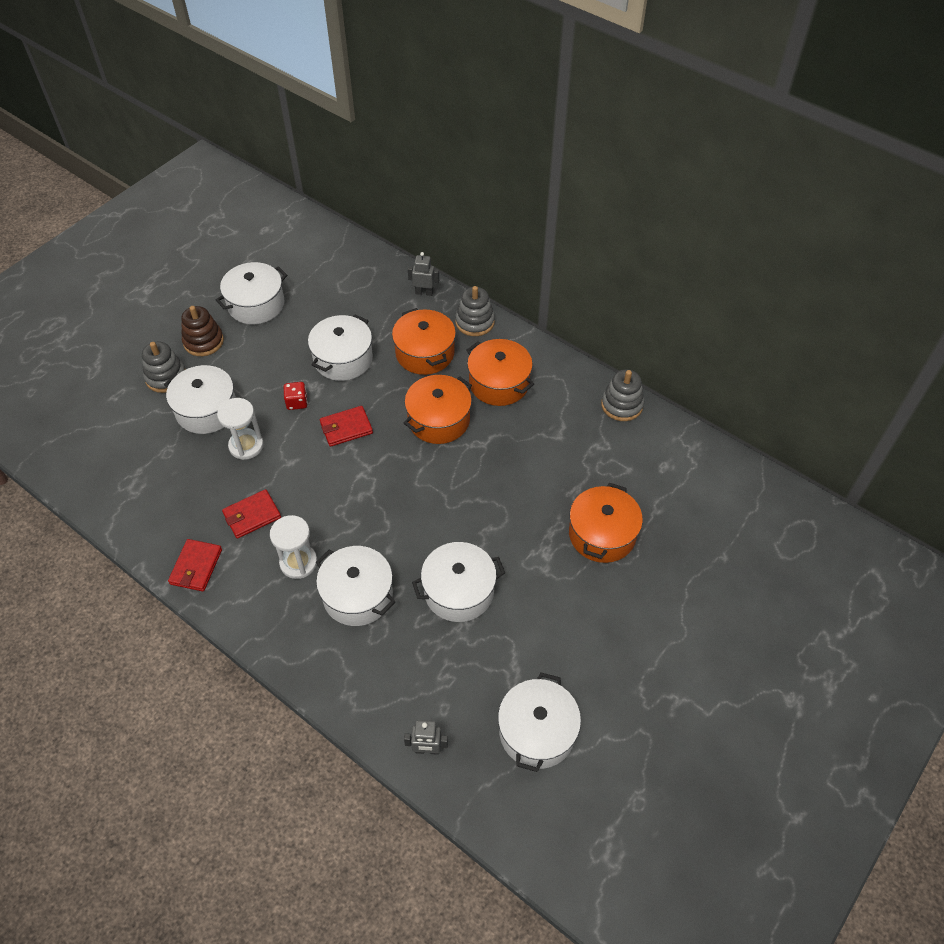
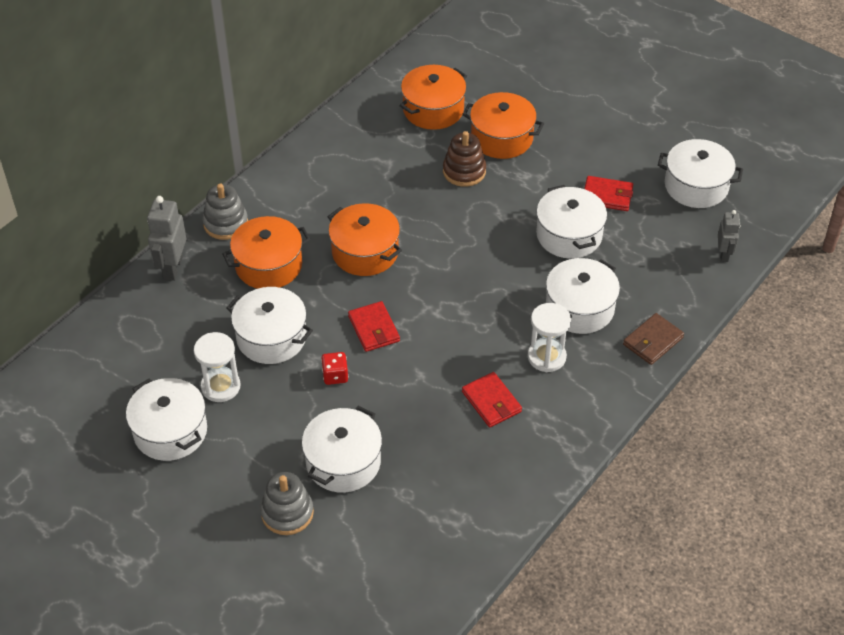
camera: 90 degrees left, 5 degrees down
(196, 567) = (558, 444): red wallet -> red wallet (607, 196)
(203, 341) = (230, 480): brown stacking toy -> brown stacking toy (464, 171)
(246, 446) = (397, 417): white hourglass -> white hourglass (220, 386)
(308, 660) = (652, 341): none -> brown wallet
(424, 292) = (172, 268): grey robot -> grey robot, size x1.59
(499, 383) = (317, 205): orange pot -> orange pot (433, 109)
(622, 405) = (351, 116): grey stacking toy -> none

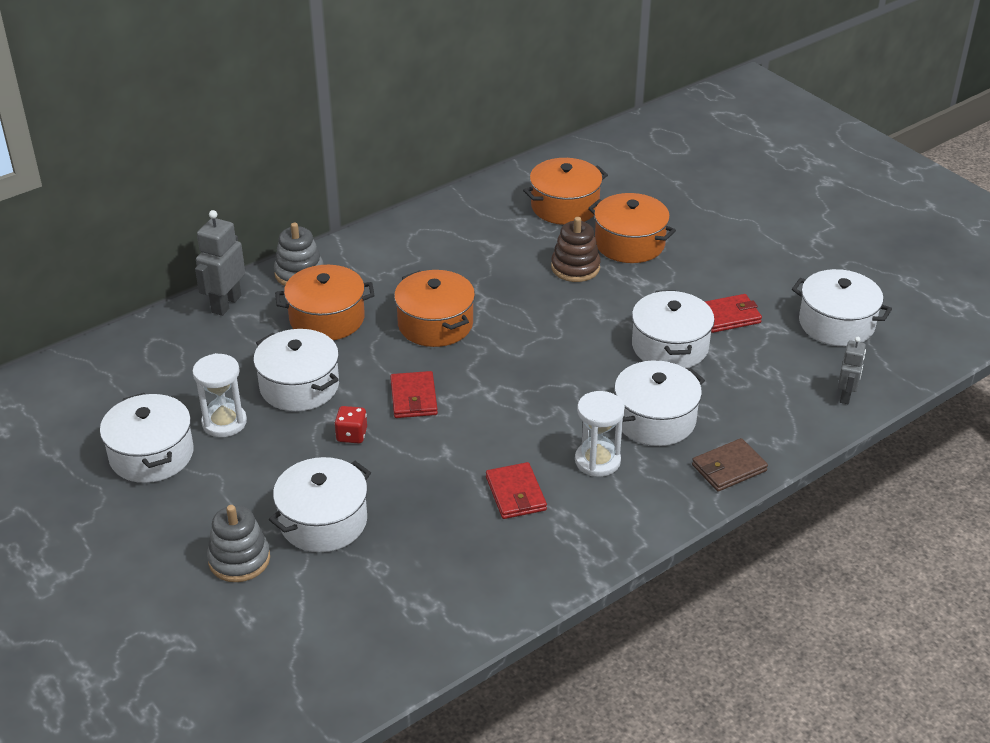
camera: 15 degrees right, 10 degrees down
(607, 196) = (728, 316): red wallet -> red wallet turned 45 degrees counterclockwise

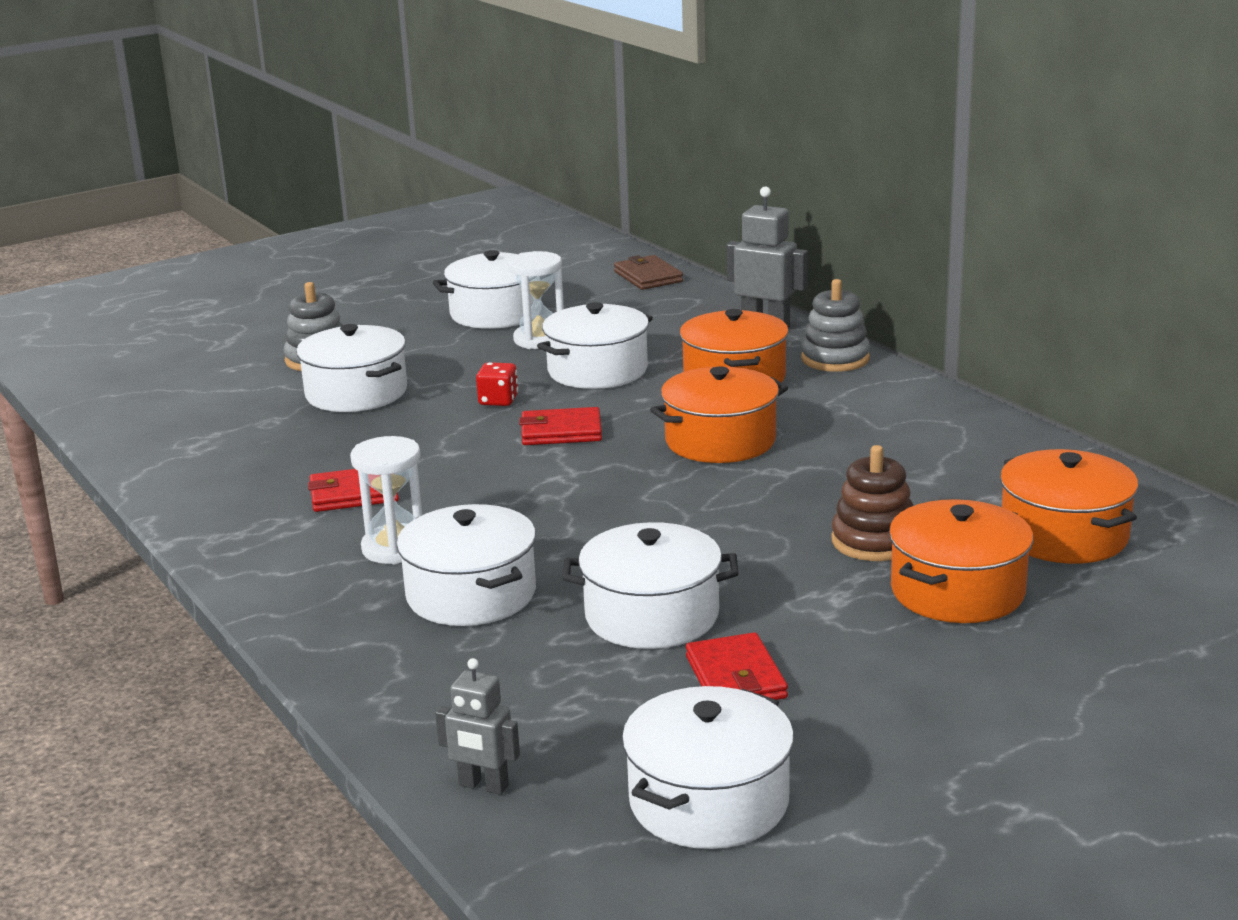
camera: 95 degrees right, 15 degrees down
(728, 468) = (340, 650): brown wallet -> brown wallet (648, 277)

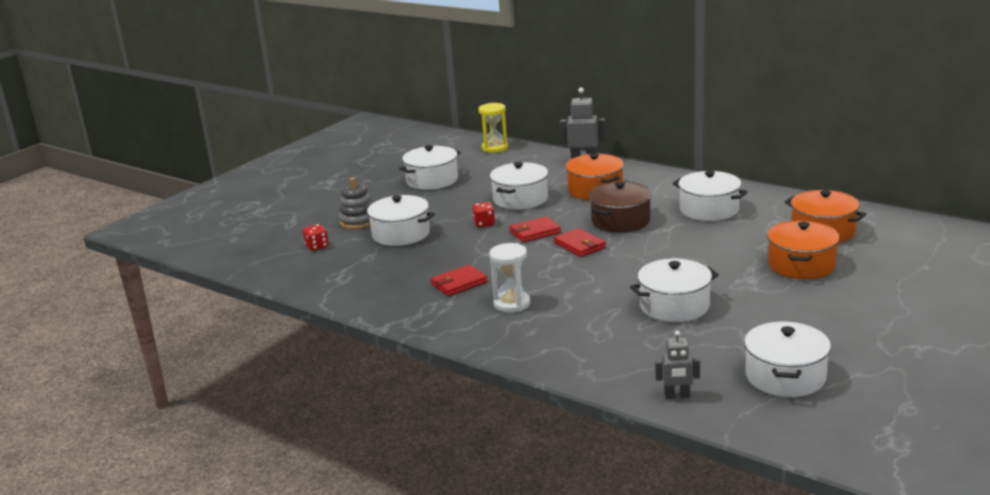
camera: 20 degrees left, 0 degrees up
(218, 388) = (317, 246): none -> red dice
(471, 594) = (575, 316): white pot -> white pot (709, 210)
(539, 339) = (472, 189): white hourglass -> none
(648, 277) = (495, 148): brown wallet -> yellow hourglass
(720, 441) = (620, 221): orange pot -> brown pot
(735, 677) = (742, 323): red wallet -> red wallet (579, 245)
(835, 359) = (635, 172): grey stacking toy -> none
(874, 541) = (742, 251): brown stacking toy -> none

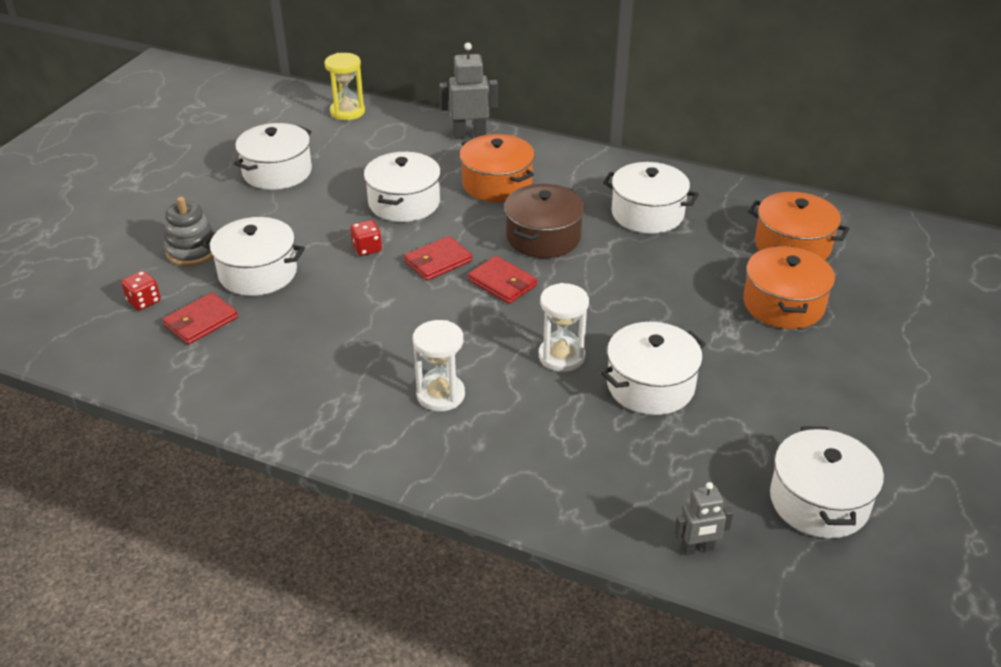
camera: 15 degrees left, 15 degrees up
(459, 283) = (360, 360): red wallet -> red wallet (201, 321)
(610, 287) = (561, 356): none -> white hourglass

